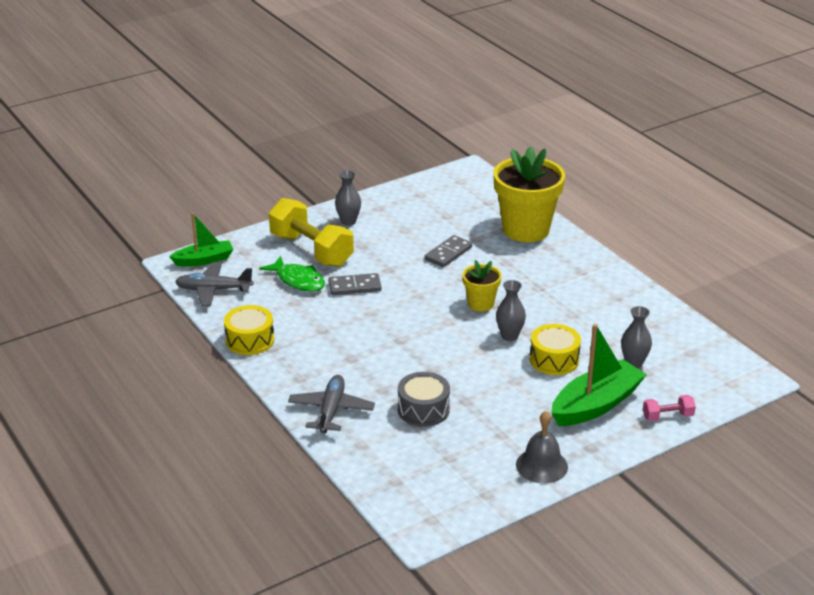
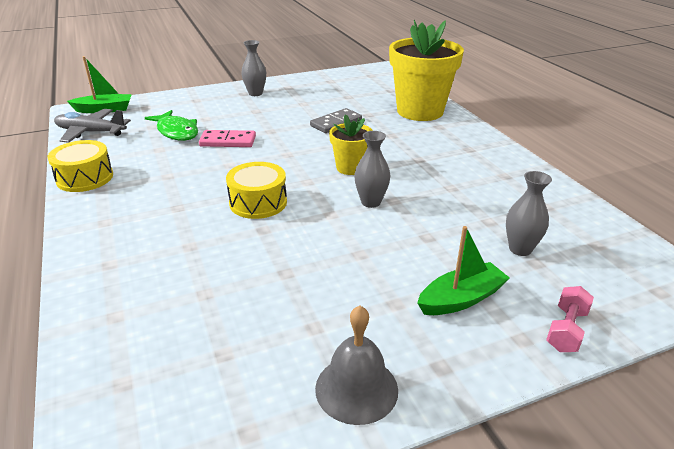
camera: 10 degrees right, 0 degrees up
(311, 250) = (207, 110): yellow dumbbell -> none
(331, 410) = (111, 264): grey plane -> none
(355, 287) = (228, 141): grey domino -> pink domino
(423, 409) = (225, 277): grey drum -> none
(554, 360) = (417, 234): yellow drum -> yellow drum (258, 202)
(596, 405) = (461, 299): green boat -> green boat, size x0.63
(667, 416) = (566, 330): pink dumbbell -> pink dumbbell turned 60 degrees counterclockwise

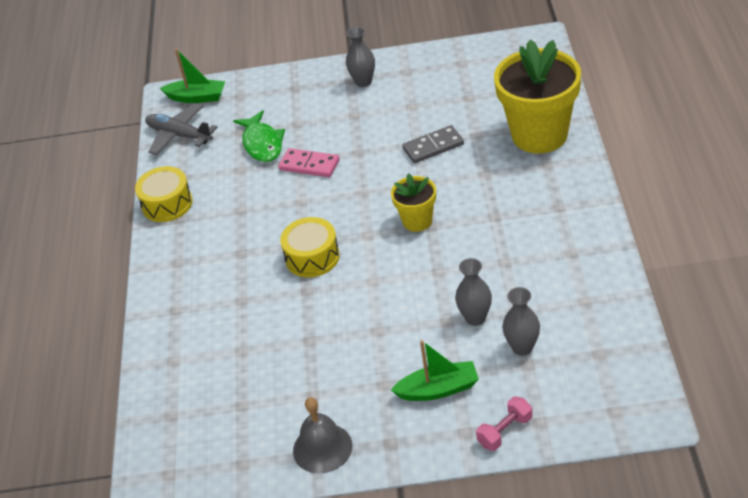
camera: 25 degrees right, 10 degrees up
(371, 202) = (415, 271): grey vase -> grey vase (475, 318)

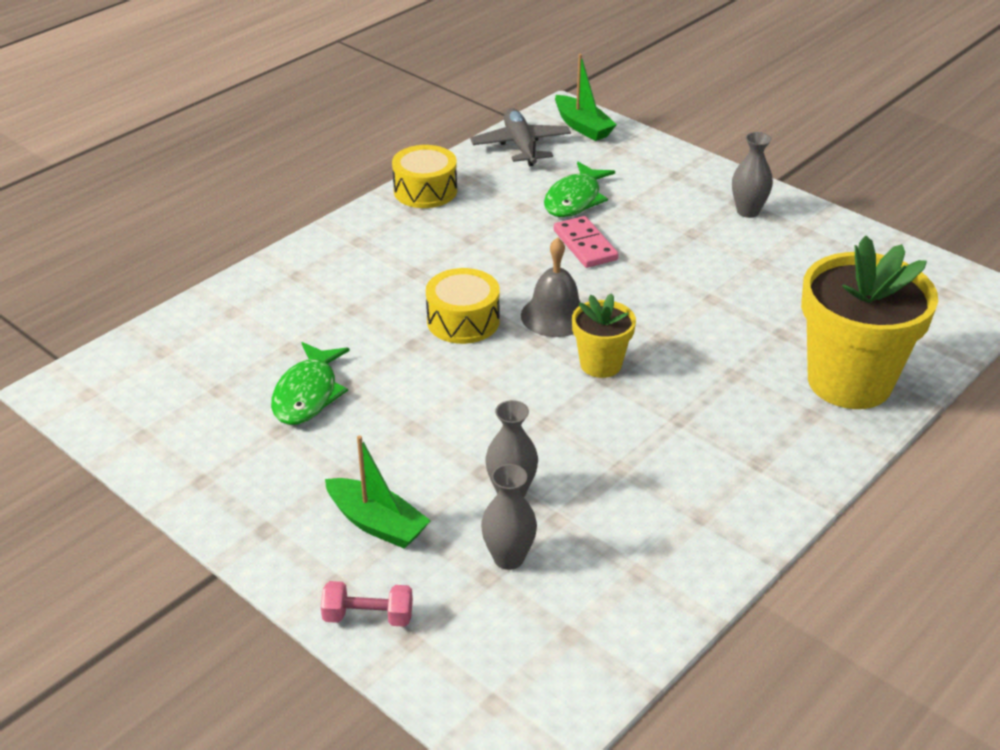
camera: 40 degrees right, 5 degrees down
(295, 363) = (308, 394): none -> green fish
(322, 448) = (213, 481): grey bell -> grey bell (555, 315)
(433, 146) = (722, 312): grey domino -> none

